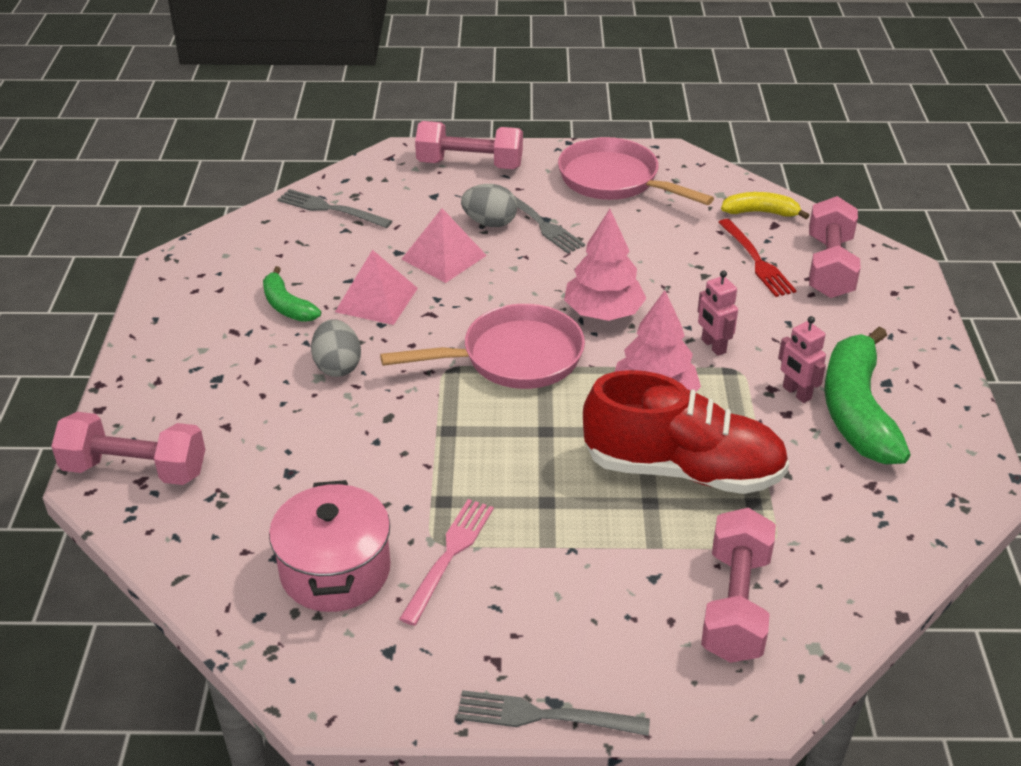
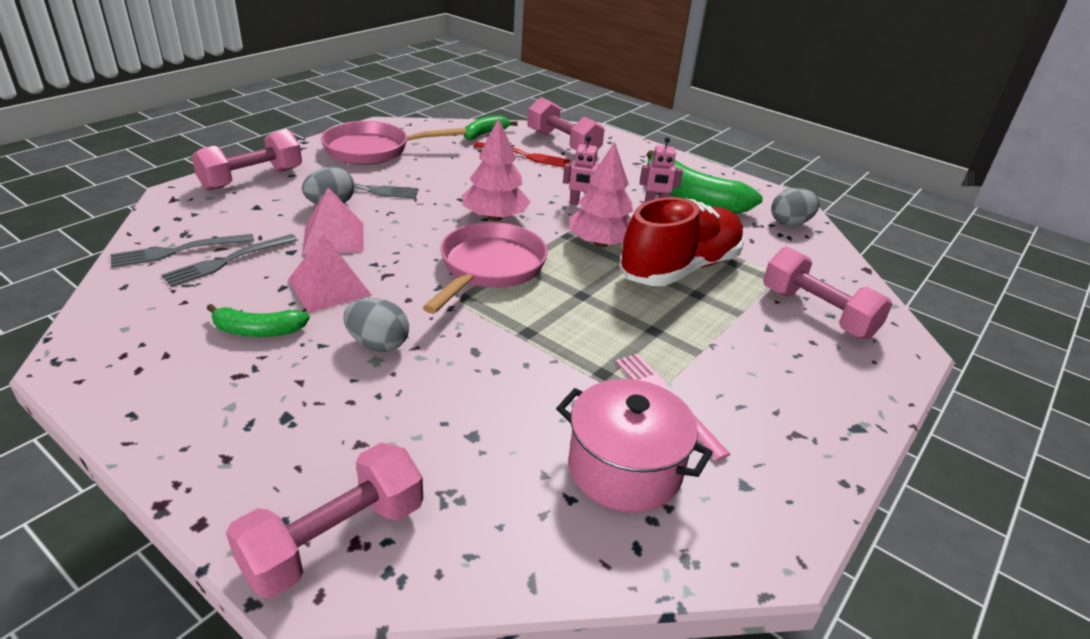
camera: 55 degrees left, 5 degrees down
(542, 716) = (868, 440): grey fork -> grey fork (226, 262)
(760, 212) = (485, 134): yellow banana -> green banana
(920, 511) = (790, 223): none -> grey egg

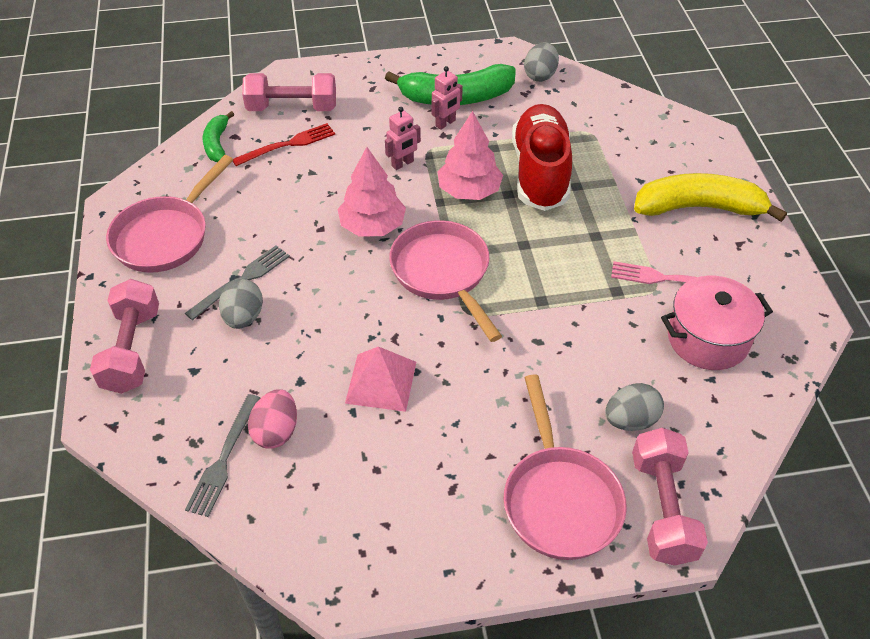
camera: 45 degrees left, 15 degrees up
(226, 262) = (276, 431): grey fork -> pink egg
(258, 331) = (403, 453): green banana -> none
(281, 451) = (559, 500): none -> pink pan
(334, 238) = (305, 343): pink pyramid -> none
(378, 344) = (484, 390): grey egg -> grey egg (630, 420)
(796, 381) = (698, 208): none -> yellow banana
(817, 313) = (646, 145): pink dumbbell -> none

